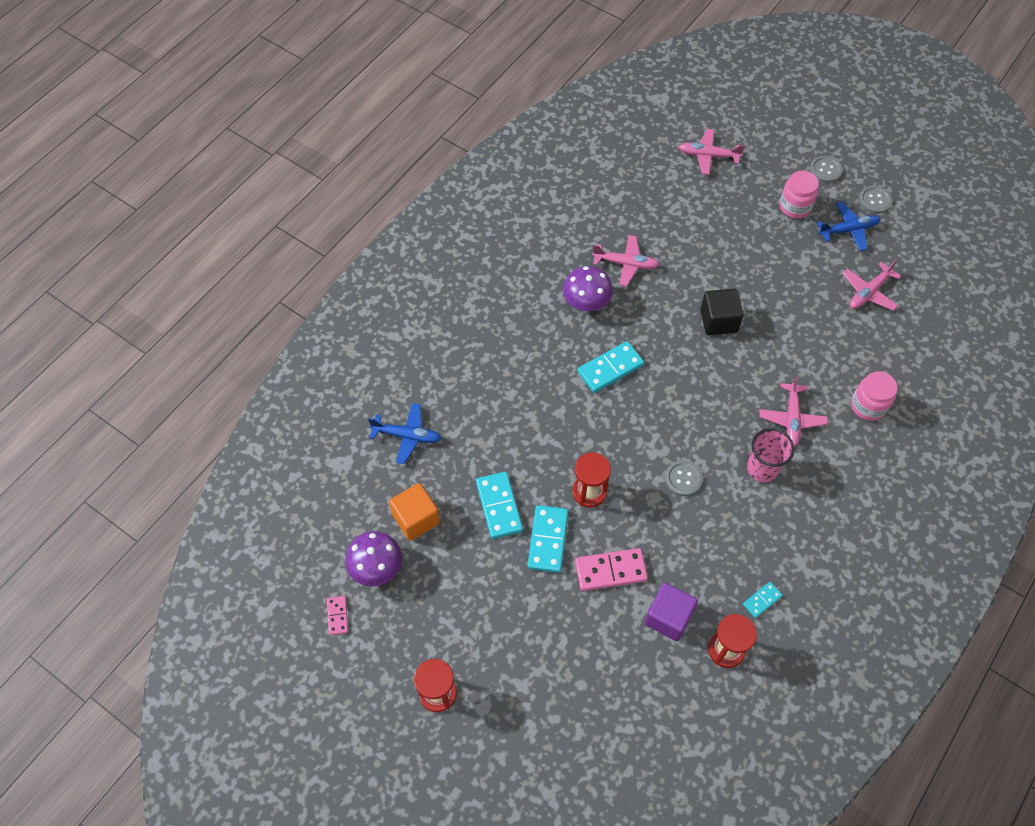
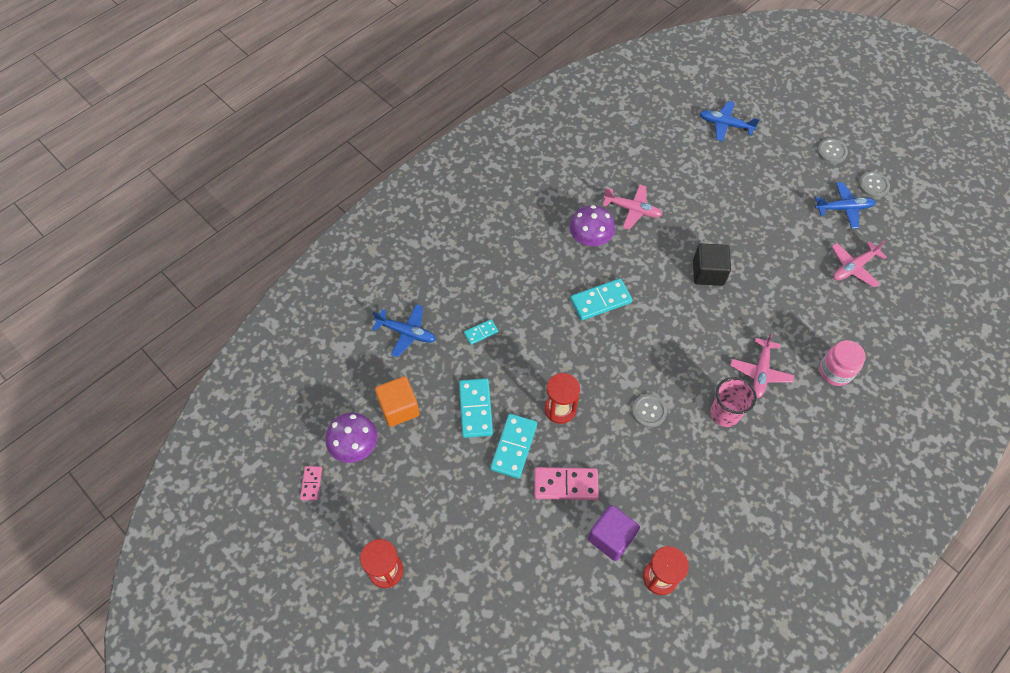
camera: 10 degrees right, 0 degrees up
(708, 156) = (725, 125): pink plane -> blue plane
(762, 600) = (702, 536): turquoise domino -> turquoise domino (481, 333)
(794, 207) = (797, 181): pink jar -> none

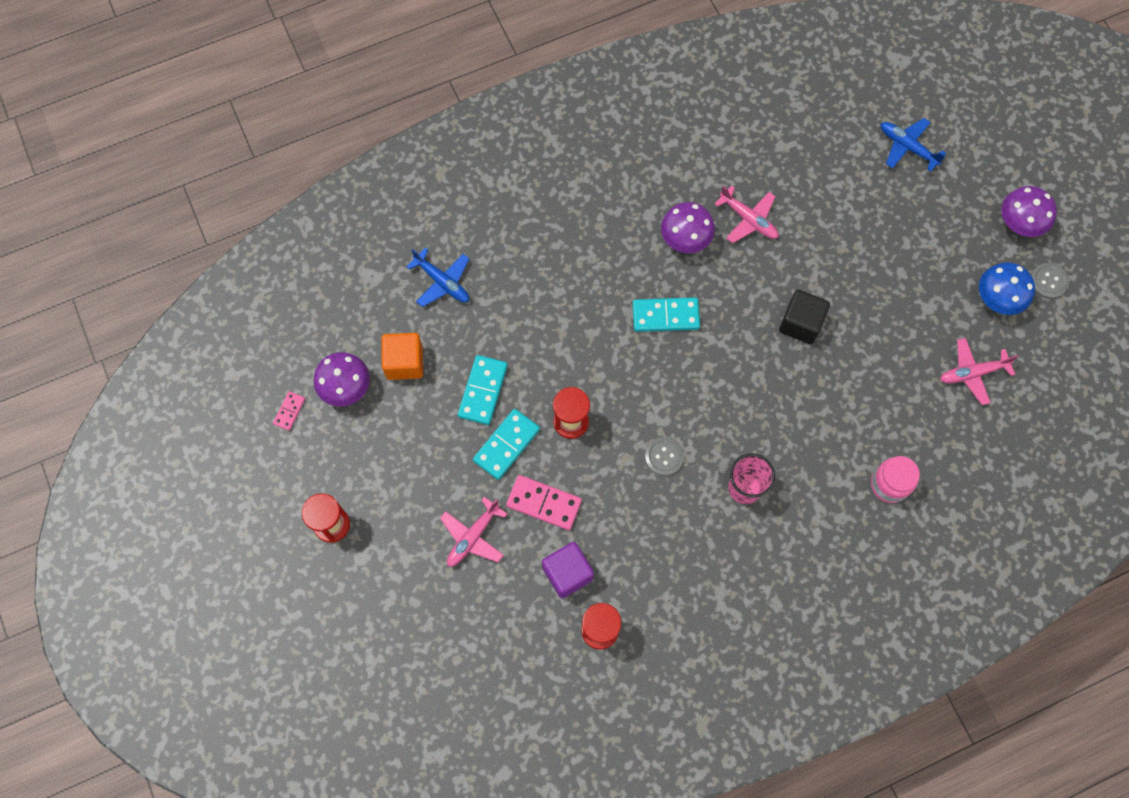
camera: 20 degrees right, 10 degrees up
(481, 333) = (521, 308): turquoise domino -> none
(760, 372) = (805, 456): pink plane -> pink plane (473, 537)
(831, 152) = (1019, 223): grey button -> purple mushroom
(844, 208) = (998, 298): blue plane -> blue mushroom

